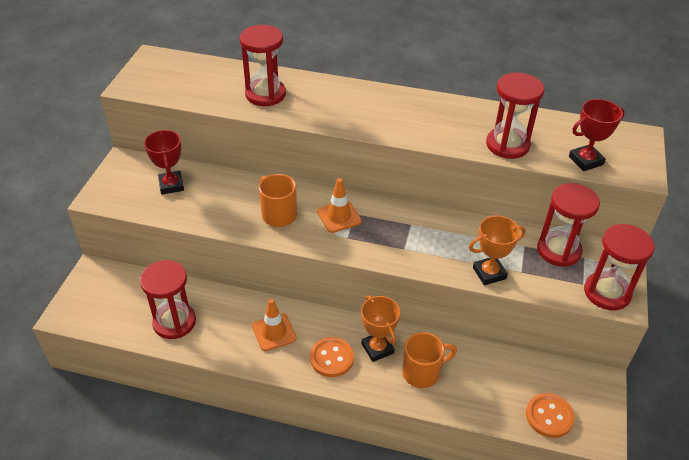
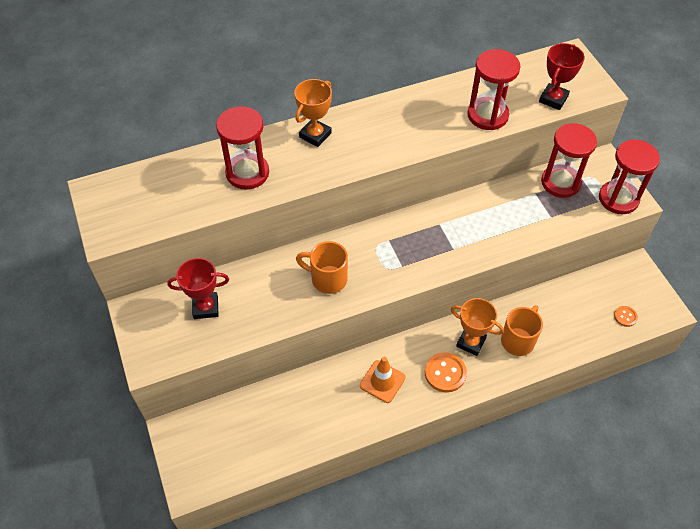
camera: 35 degrees left, 10 degrees up
(171, 185) = (205, 307): red trophy -> red trophy turned 45 degrees counterclockwise
(174, 322) = (293, 427): red hourglass -> none
(339, 216) = (378, 251): orange traffic cone -> none
(489, 273) = (530, 232): orange trophy -> orange trophy (315, 135)
(549, 416) = (625, 316): orange button -> orange button, size x0.56

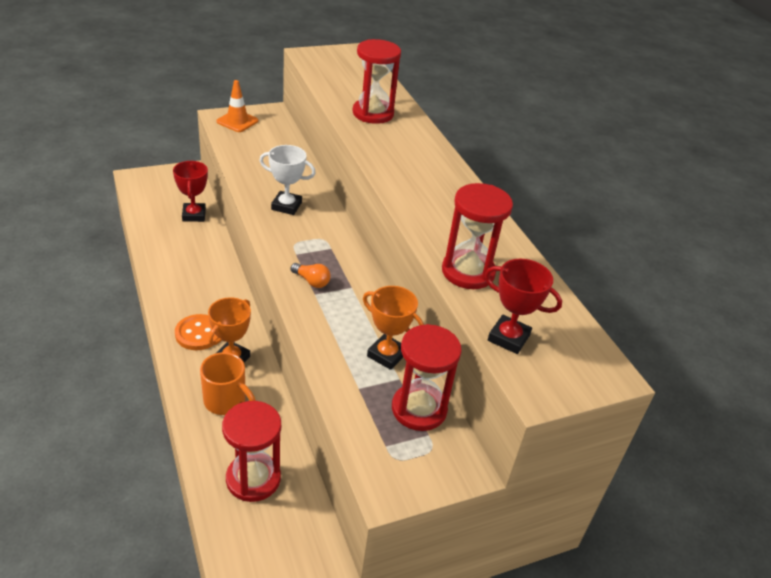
camera: 85 degrees right, 15 degrees down
(205, 307) = (267, 142): red trophy -> red trophy (194, 215)
(315, 135) = (424, 151): orange trophy -> orange trophy (386, 355)
(327, 279) = (286, 206): orange mug -> white trophy
(382, 381) = (200, 288): orange traffic cone -> orange traffic cone (237, 121)
(437, 252) = (311, 281): none -> orange light bulb
(618, 199) = (390, 472): red hourglass -> red hourglass (253, 479)
(625, 316) = (240, 525): orange button -> none

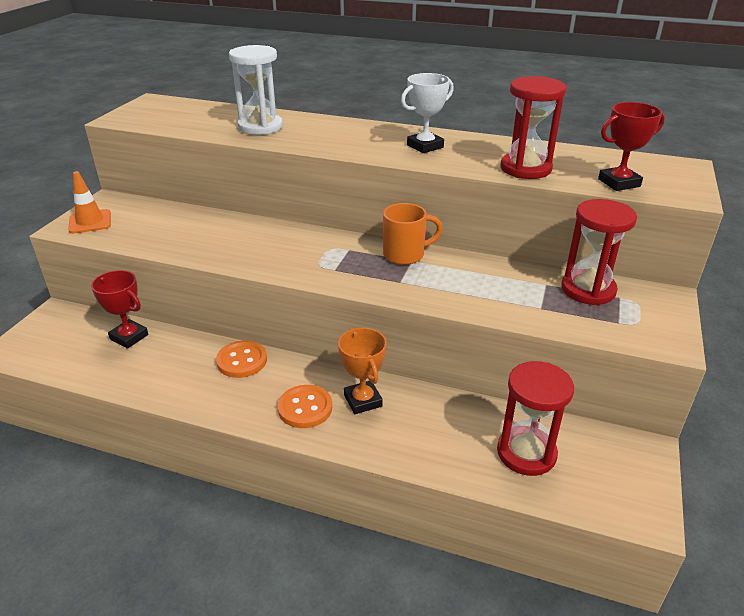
camera: 45 degrees left, 5 degrees down
(218, 277) = (242, 361): none -> orange button
(226, 401) = (415, 429): orange mug -> orange mug (405, 255)
(286, 206) = (260, 247): white trophy -> white trophy (425, 146)
(311, 281) = (381, 276): orange light bulb -> none
(373, 113) = (260, 127): red hourglass -> white hourglass
(386, 355) = (512, 278): orange trophy -> none

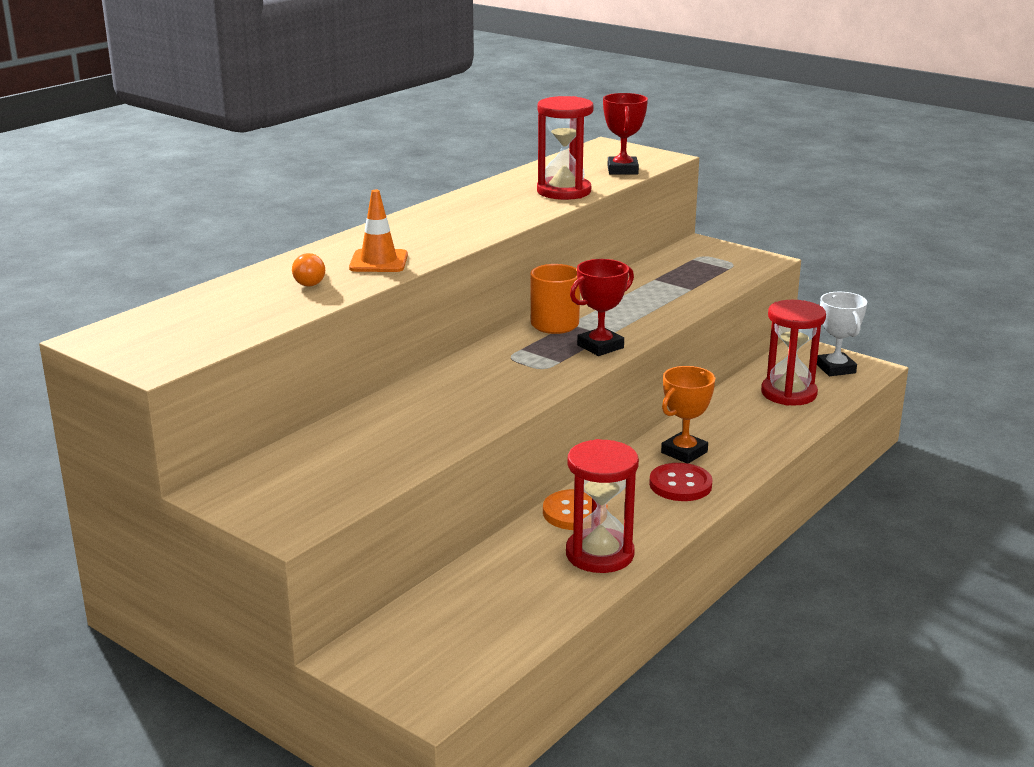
camera: 70 degrees left, 10 degrees down
(90, 222) = (288, 506): orange traffic cone -> orange traffic cone (378, 262)
(129, 337) = (468, 591): red trophy -> red trophy (600, 346)
(260, 127) = (311, 281): white hourglass -> orange light bulb
(305, 408) = (680, 485): orange button -> red button
(363, 400) = (684, 452): orange trophy -> orange trophy turned 45 degrees counterclockwise
(425, 146) = (467, 216): white trophy -> white trophy (835, 368)
(588, 290) = (673, 266): red hourglass -> red hourglass (599, 554)

